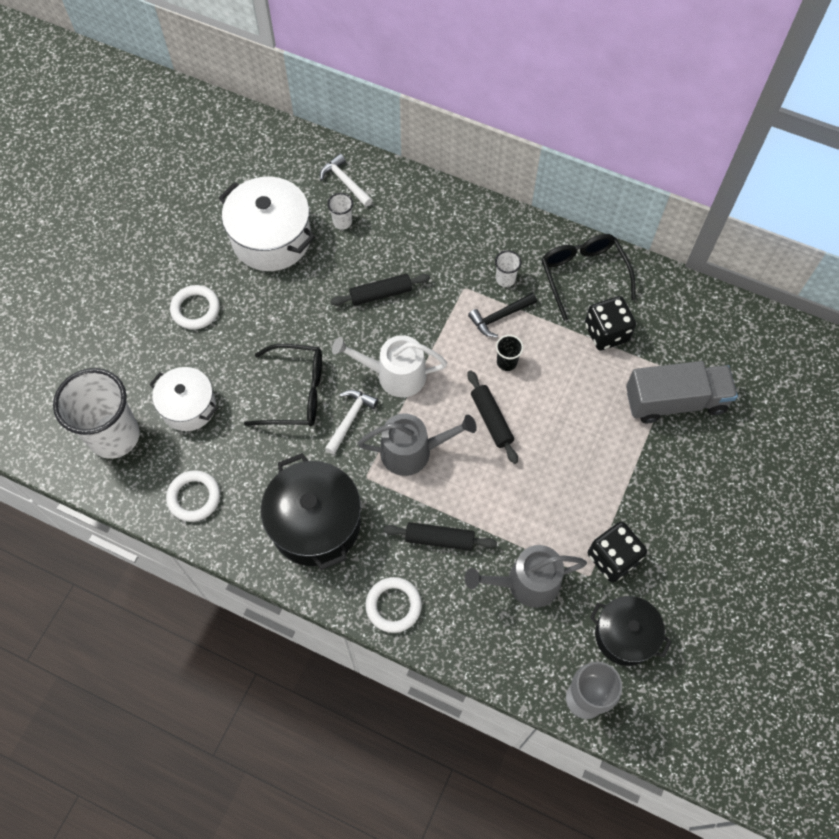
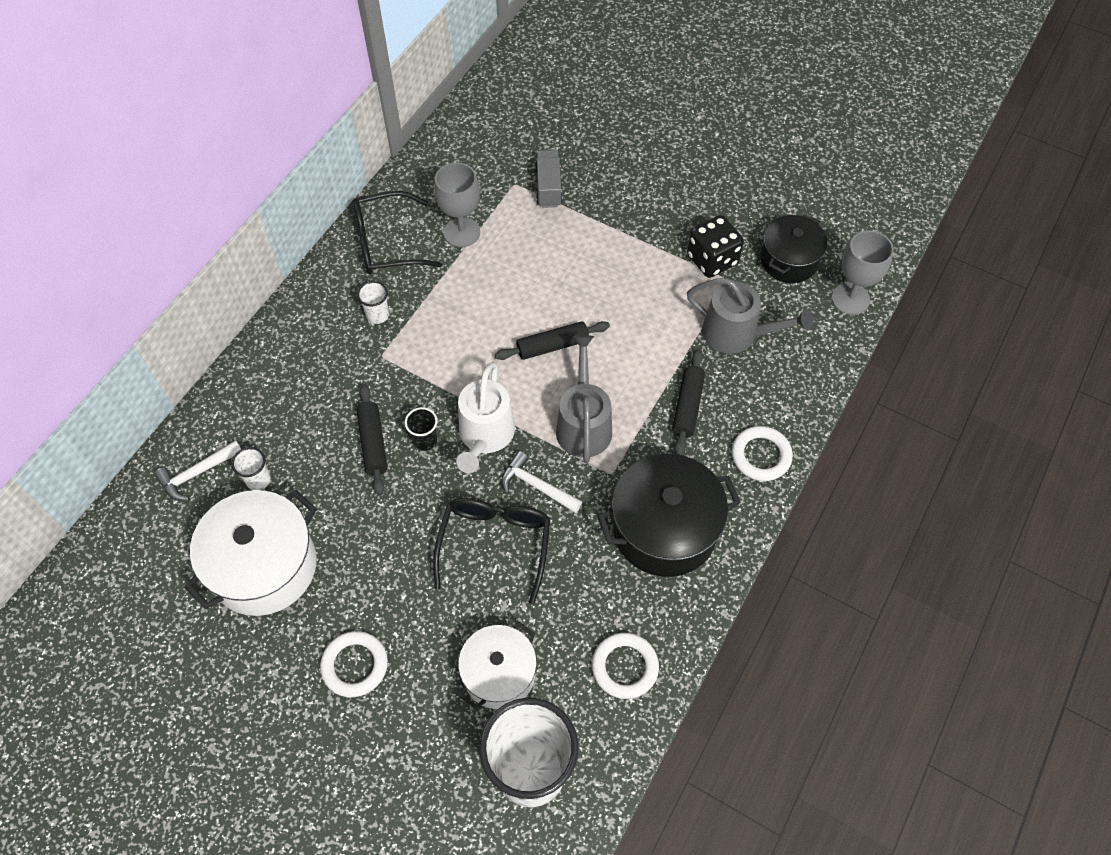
camera: 85 degrees left, 5 degrees down
(500, 317) = (426, 325): black hammer -> none
(506, 362) = (484, 325): black cup -> black cup (425, 440)
(526, 583) = (736, 333): grey watering can -> grey watering can turned 60 degrees counterclockwise
(606, 333) = (462, 232): black dice -> grey goblet
(675, 401) = (548, 187): grey truck -> grey truck, size x0.59

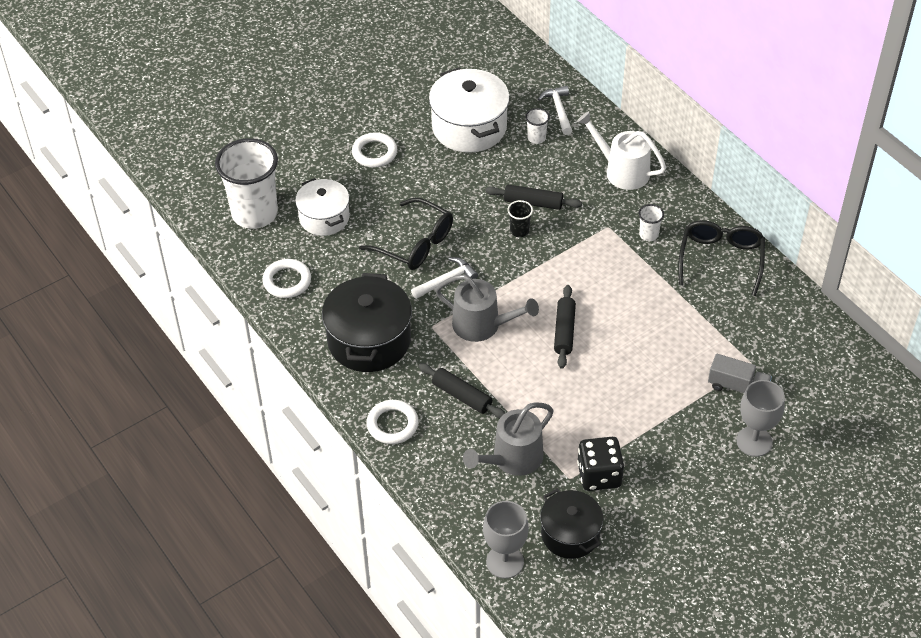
camera: 115 degrees right, 10 degrees down
(462, 232) = (711, 310): grey goblet -> grey goblet (754, 441)
(485, 435) = (505, 265): white watering can -> white watering can (622, 171)

